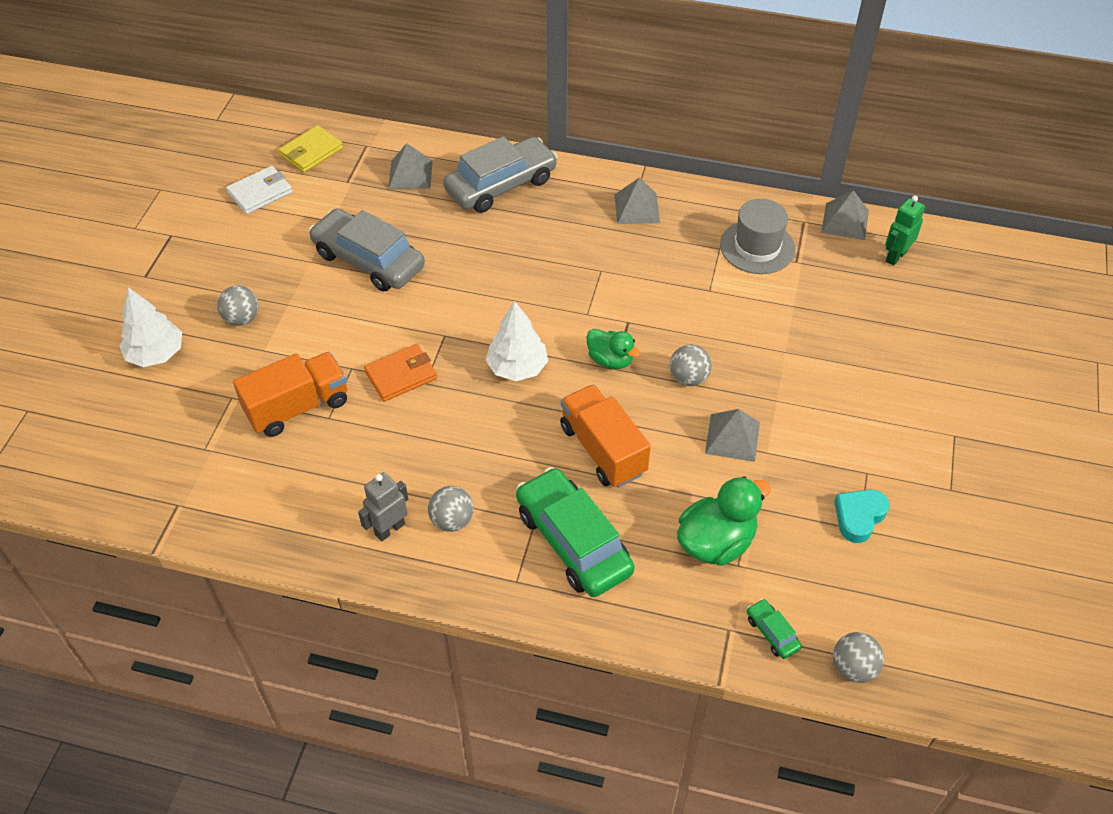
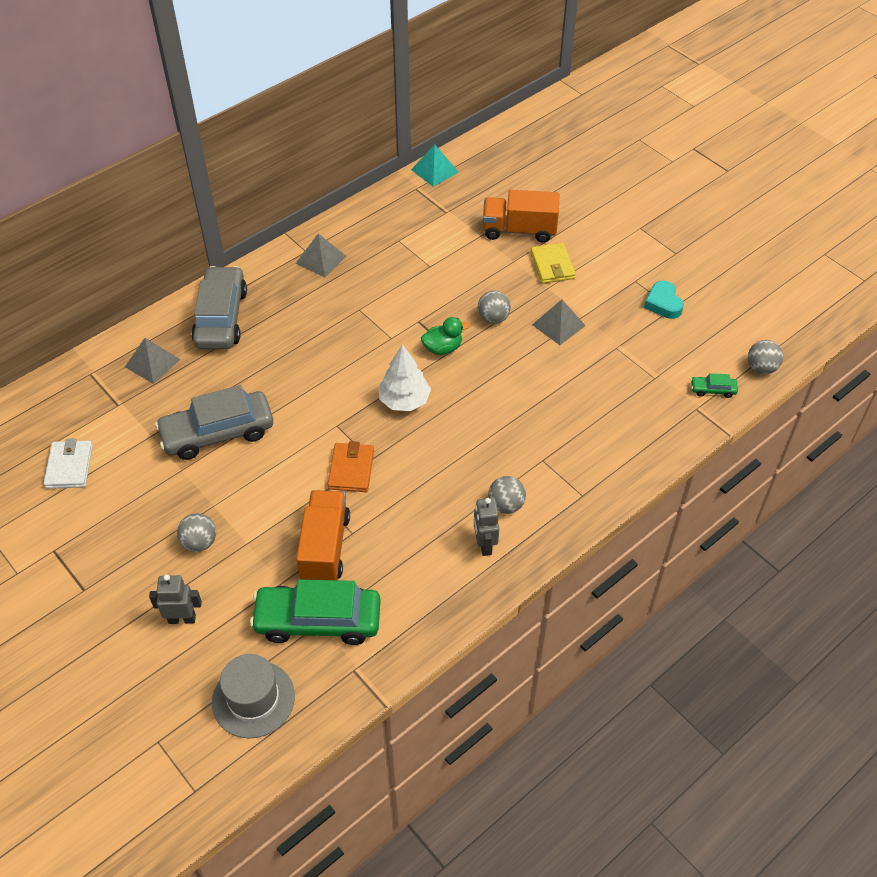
camera: 55 degrees left, 0 degrees up
(156, 354) = (182, 619): white tree -> grey robot
(311, 152) = (58, 411): yellow wallet -> yellow wallet (552, 266)
(573, 541) = (574, 448): green car -> green car (318, 620)
(603, 450) = (514, 393): orange truck -> orange truck (519, 230)
(716, 542) = (630, 378): green duck -> none
(757, 247) = (415, 222): grey hat -> grey hat (253, 699)
(845, 221) = (434, 170): grey pyramid -> turquoise pyramid
(895, 256) = (485, 167): green robot -> none

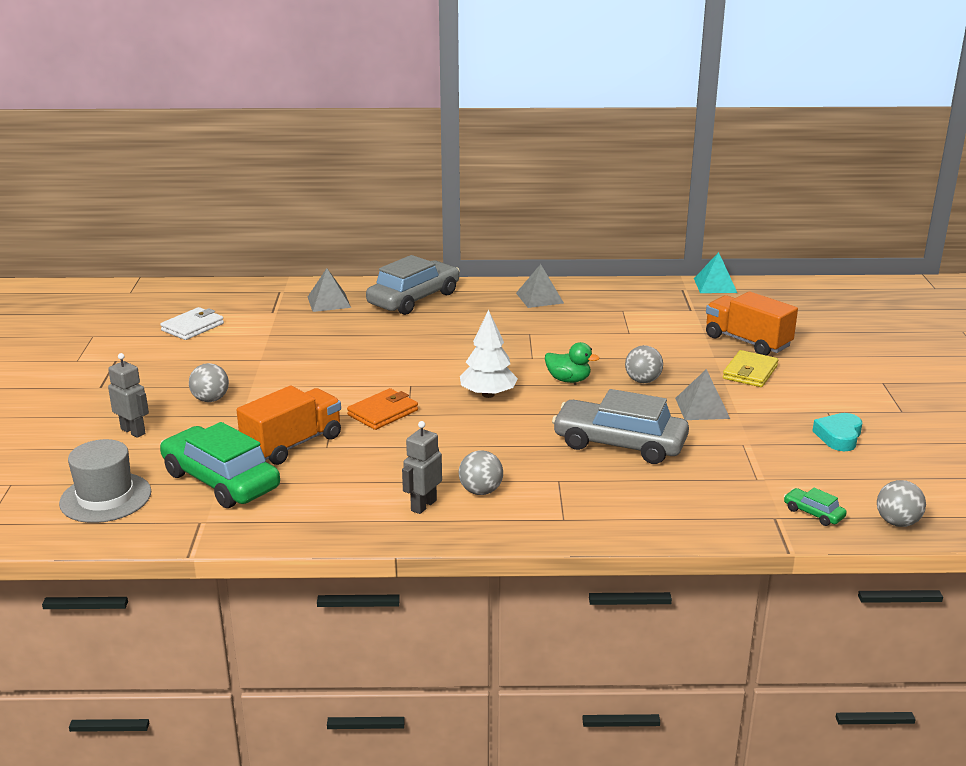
camera: 40 degrees right, 25 degrees down
(217, 433) = (316, 352): grey car -> grey car (619, 444)

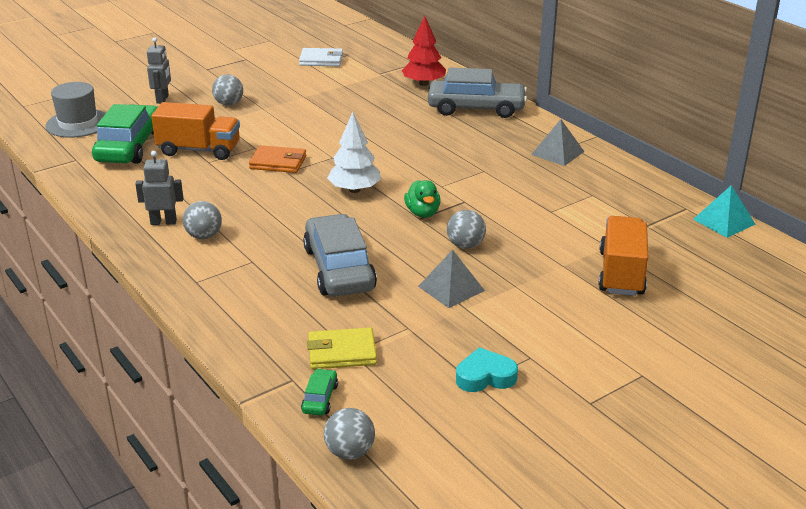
camera: 55 degrees right, 5 degrees up
(329, 302) = (424, 83): grey pyramid -> red tree
(750, 372) = (556, 293): yellow wallet -> yellow wallet (342, 352)

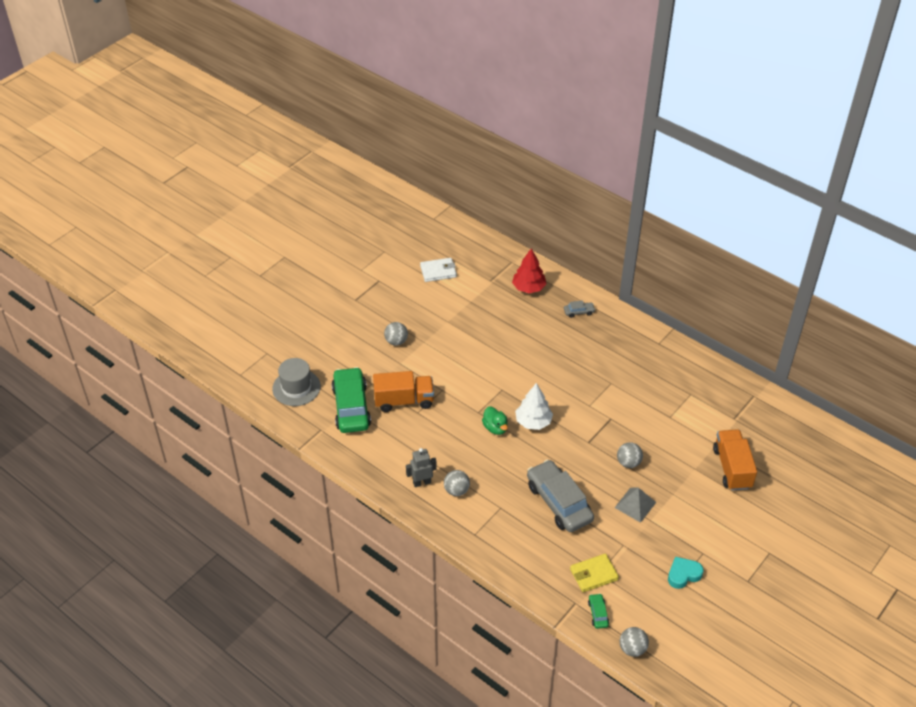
camera: 15 degrees left, 15 degrees up
(163, 99) = (343, 345): grey robot -> none
(278, 162) = (467, 403): orange wallet -> none
(422, 213) = (588, 436): green duck -> green duck (495, 428)
(476, 108) = (579, 312): grey car -> grey car, size x0.42
(557, 153) = (653, 353): grey pyramid -> none
(724, 221) = (780, 404): turquoise pyramid -> none

